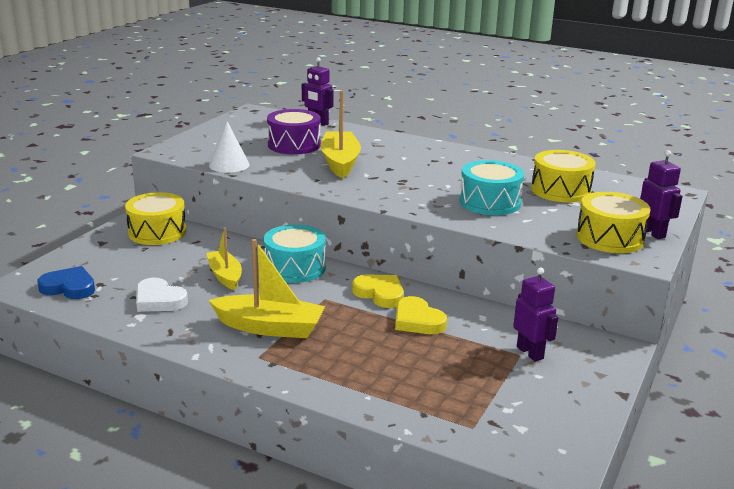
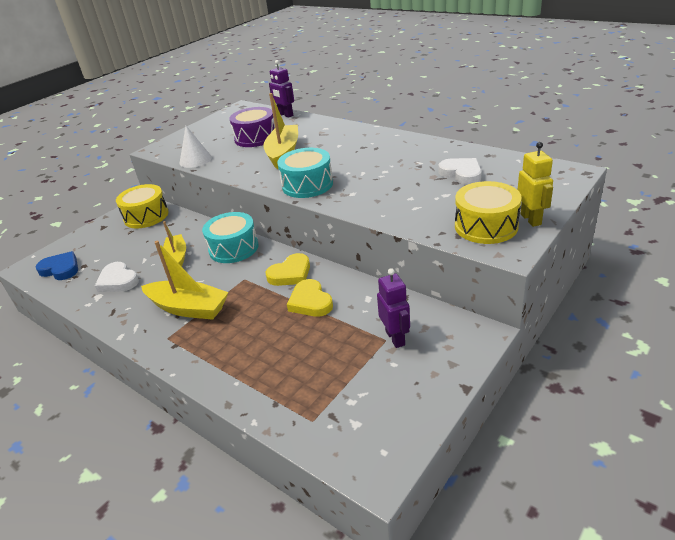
camera: 15 degrees right, 10 degrees up
(380, 294) = (290, 274): yellow heart -> yellow heart turned 90 degrees clockwise
(489, 202) = (391, 189): turquoise drum -> turquoise drum (307, 185)
(560, 190) = (461, 174): yellow drum -> white heart
(653, 233) = (531, 219): purple robot -> yellow robot

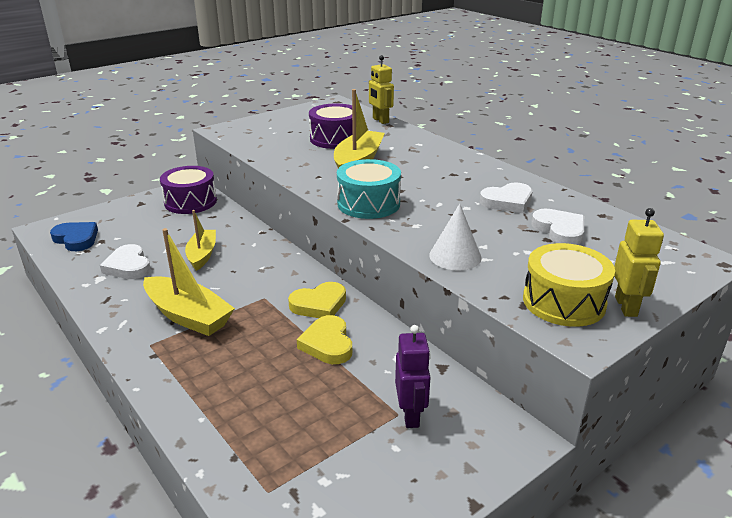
camera: 10 degrees right, 5 degrees down
(146, 216) = (190, 202): yellow drum -> purple drum
(195, 160) = (258, 150): white cone -> white cone (455, 256)
(233, 248) = (268, 259): turquoise drum -> none
(285, 115) = (380, 120): purple robot -> yellow robot
(414, 160) = (507, 202): none -> white heart

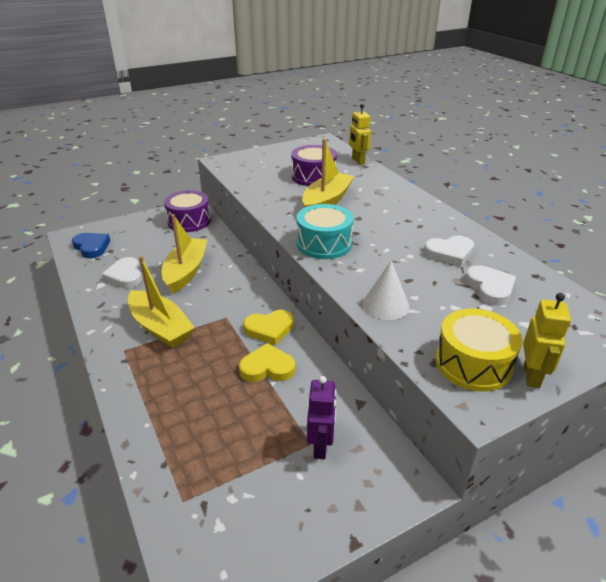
camera: 10 degrees right, 5 degrees up
(202, 255) = (186, 271): yellow boat -> yellow boat, size x1.52
(327, 344) = (267, 367): yellow heart -> yellow heart turned 90 degrees clockwise

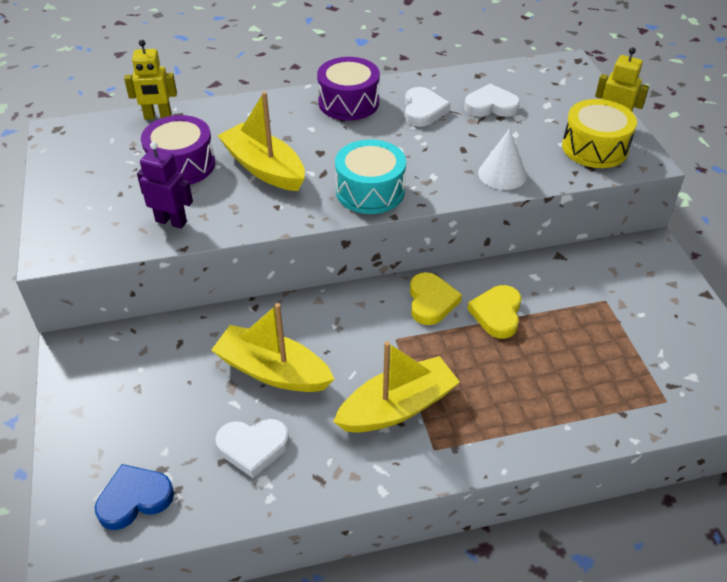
camera: 75 degrees left, 10 degrees up
(189, 221) = (119, 356): purple drum -> purple drum (348, 102)
(321, 446) = (609, 293): purple robot -> purple robot (171, 221)

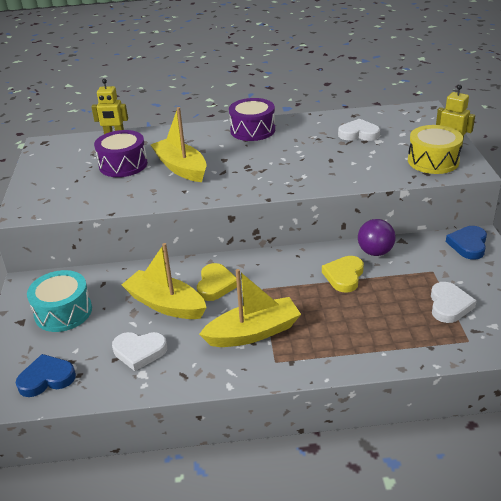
camera: 10 degrees right, 10 degrees down
(171, 221) = (107, 197): purple robot -> none
(370, 191) = (254, 183): turquoise drum -> turquoise drum (63, 312)
(423, 110) = (306, 136): white heart -> white heart (449, 305)
(431, 301) = (295, 266): yellow heart -> yellow heart (216, 285)
(502, 174) = (356, 175): white cone -> none
(529, 275) = (375, 252): none -> purple ball
(642, 258) = (468, 245): none -> blue heart

